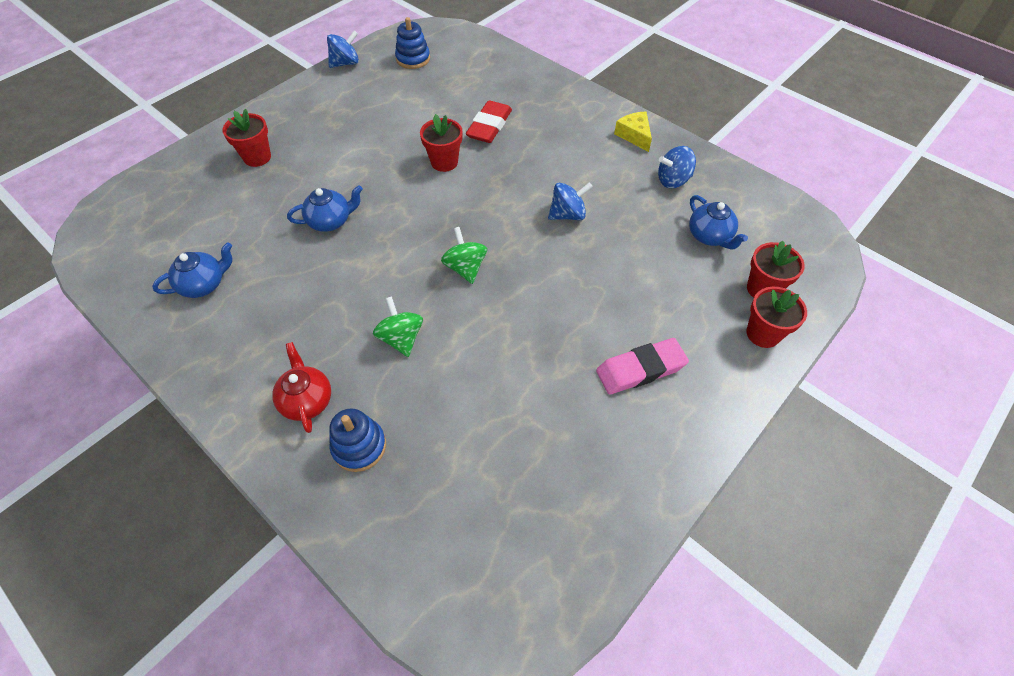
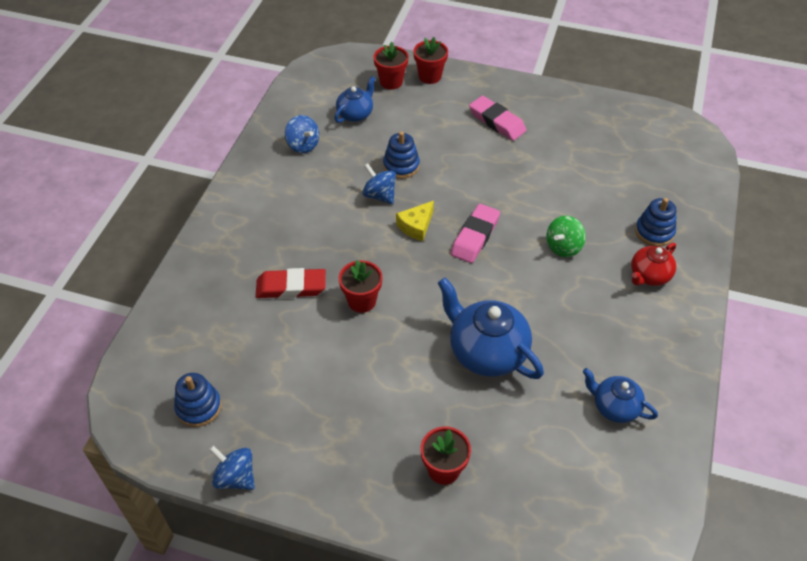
camera: 115 degrees left, 5 degrees down
(331, 221) = (486, 352): blue teapot -> blue teapot, size x1.72
(465, 268) = (475, 237): green spinning top -> pink eraser
(603, 246) = (401, 166): none -> blue stacking toy
(634, 135) = (255, 181): yellow cheese -> yellow cheese (416, 226)

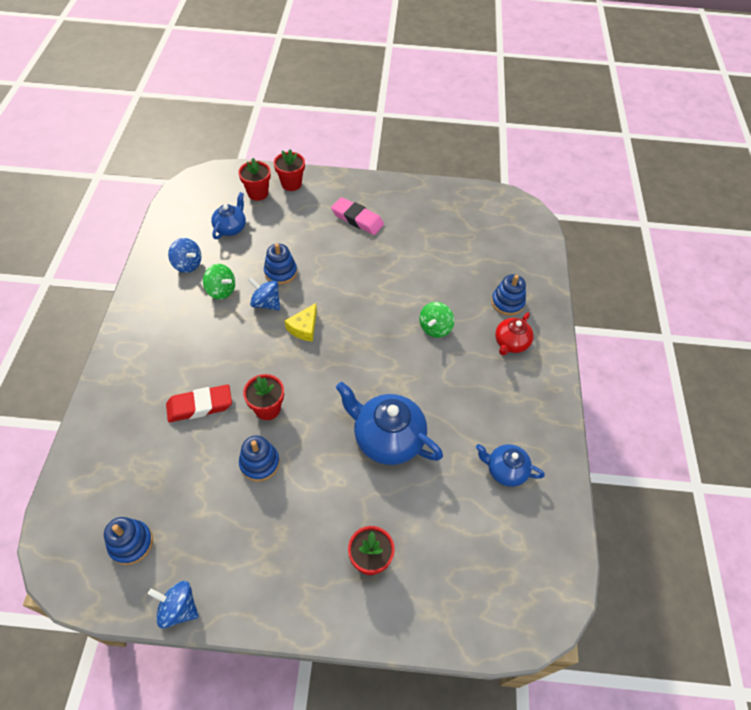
camera: 15 degrees left, 5 degrees up
(334, 176) = (221, 290): none -> green spinning top
(343, 353) = (259, 463): none -> blue stacking toy
(475, 237) = (357, 330): pink eraser -> none

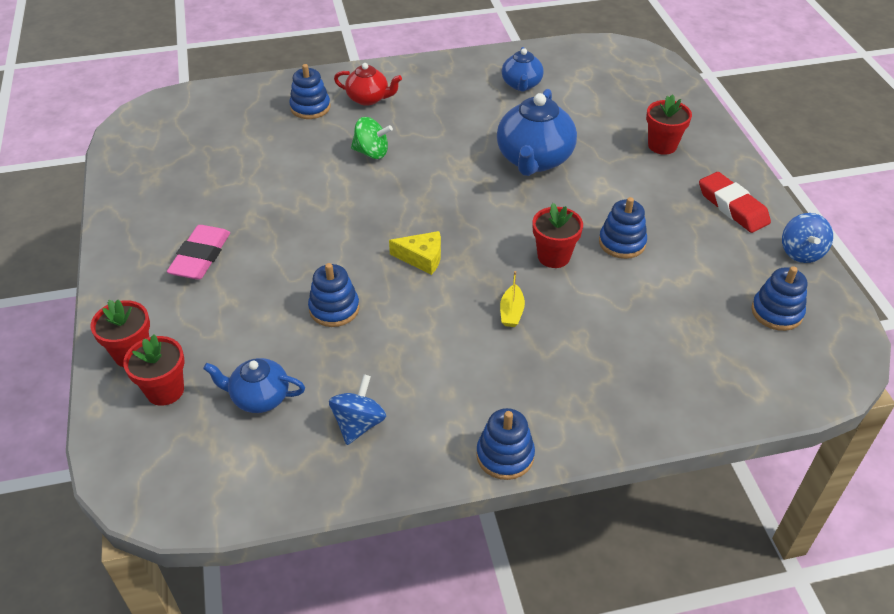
camera: 105 degrees left, 10 degrees down
(125, 323) = (505, 455): none -> blue stacking toy
(200, 406) = (586, 317): red eraser -> red eraser (732, 207)
(221, 290) = (394, 362): green spinning top -> none
(228, 363) = (511, 312): none -> yellow boat
(266, 303) = (397, 306): blue spinning top -> none

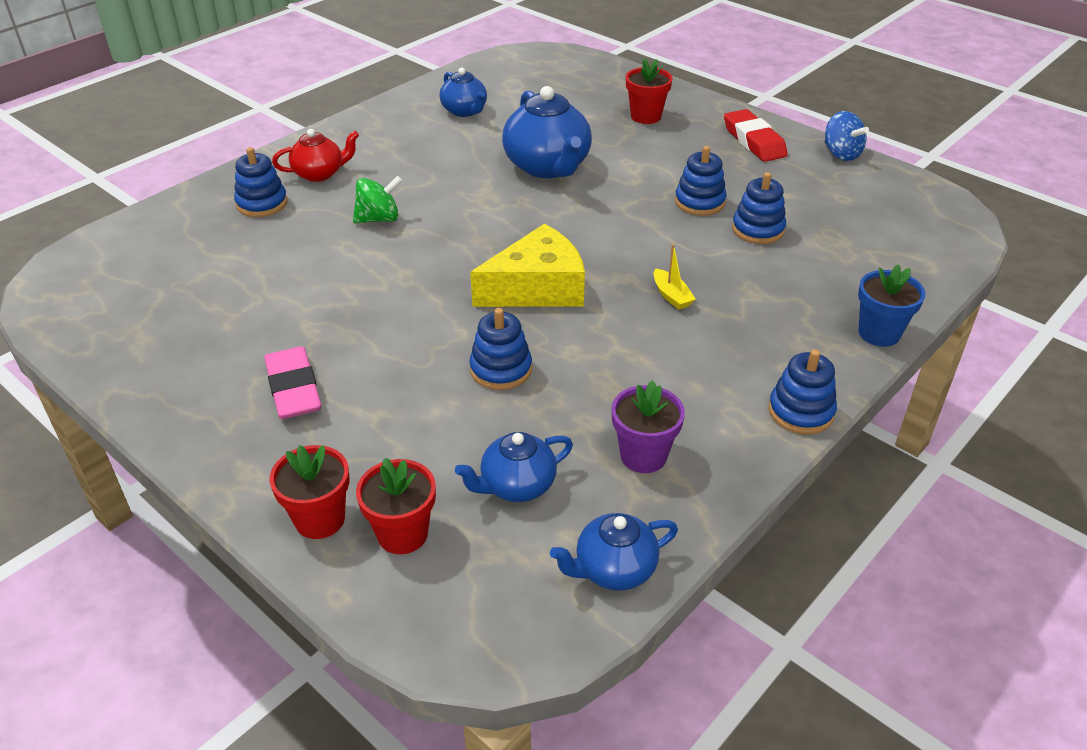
camera: 35 degrees left, 5 degrees down
(257, 490) = (613, 569): none -> blue teapot
(358, 424) = (643, 456): blue spinning top -> purple flower pot
(422, 258) = (537, 288): yellow cheese -> yellow cheese, size x1.79
(553, 256) = (655, 236): red flower pot -> none
(642, 428) = (879, 333): none -> blue flower pot
(732, 207) = (754, 141): red eraser -> red eraser turned 45 degrees clockwise
(776, 312) = (874, 203): blue stacking toy -> blue stacking toy (758, 229)

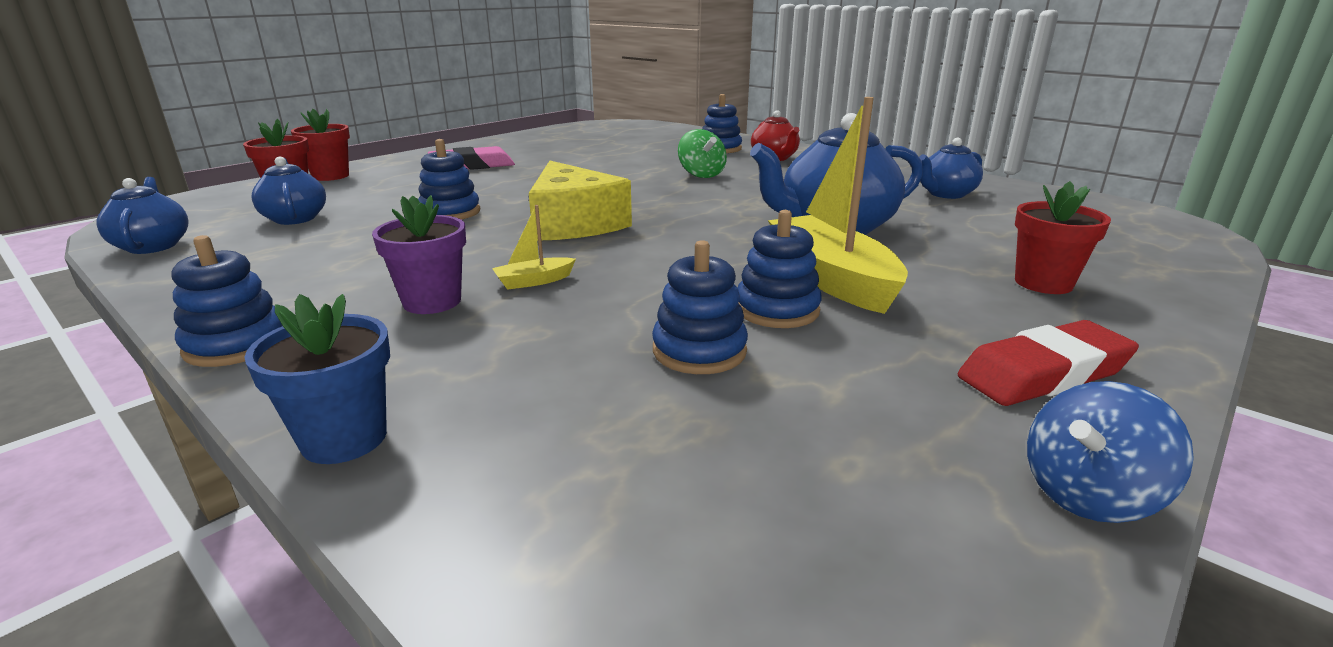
camera: 90 degrees right, 15 degrees down
(643, 456) = (271, 259): purple flower pot -> purple flower pot (432, 302)
(649, 179) = (831, 279): none -> yellow boat

